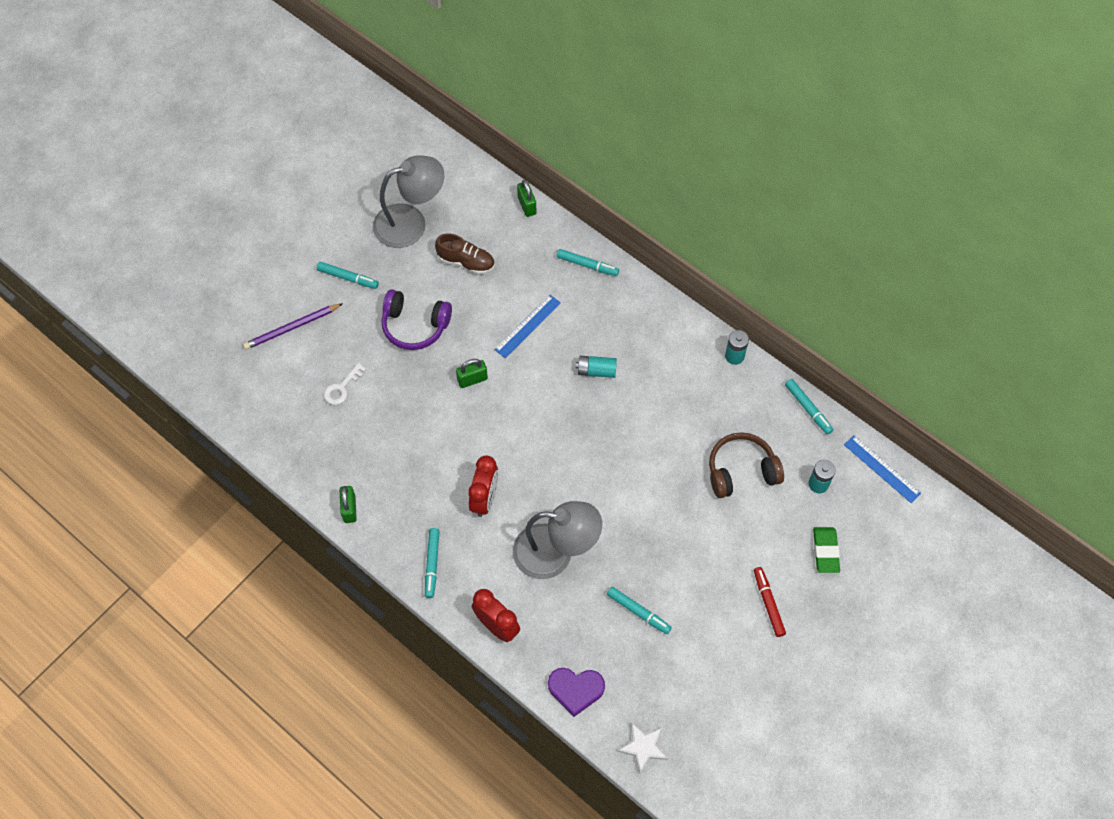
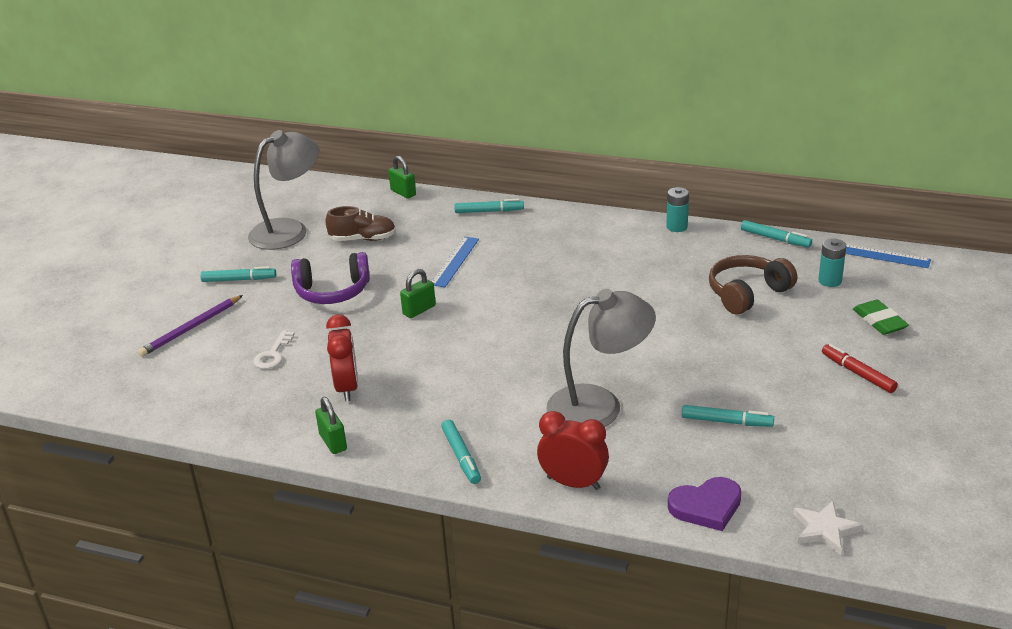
camera: 20 degrees left, 30 degrees down
(484, 499) = (490, 388): red clock -> red clock (347, 388)
(596, 371) = (547, 270): turquoise battery -> none

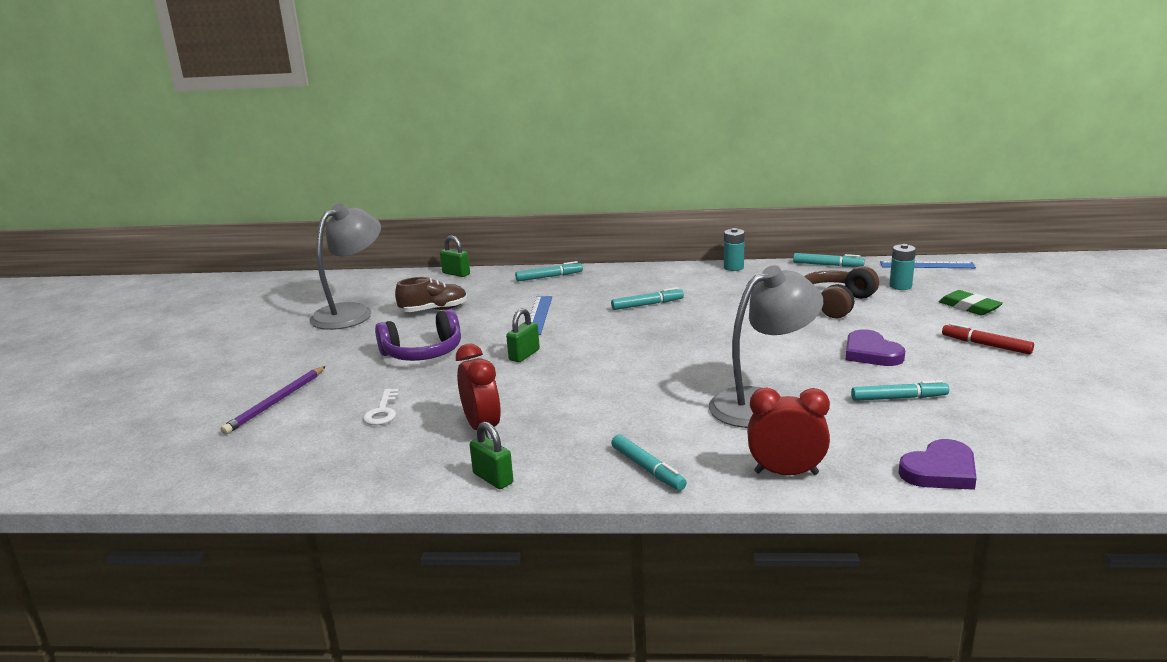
camera: 15 degrees left, 10 degrees down
(239, 280) = (314, 356): turquoise marker -> turquoise marker (647, 304)
(738, 363) = (871, 353): none -> purple heart
(824, 529) = (1074, 470): white star -> none

